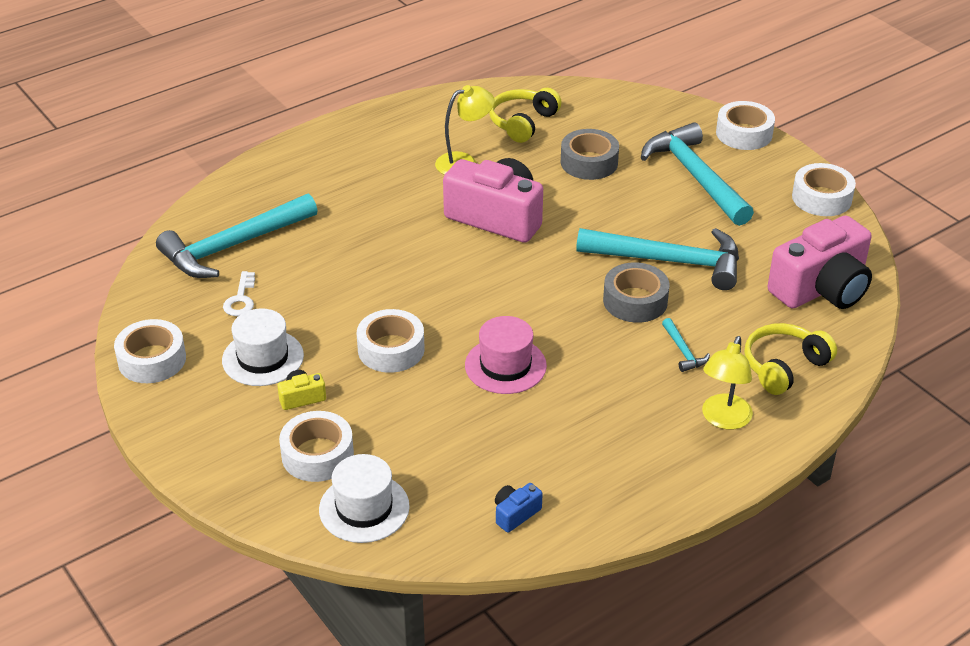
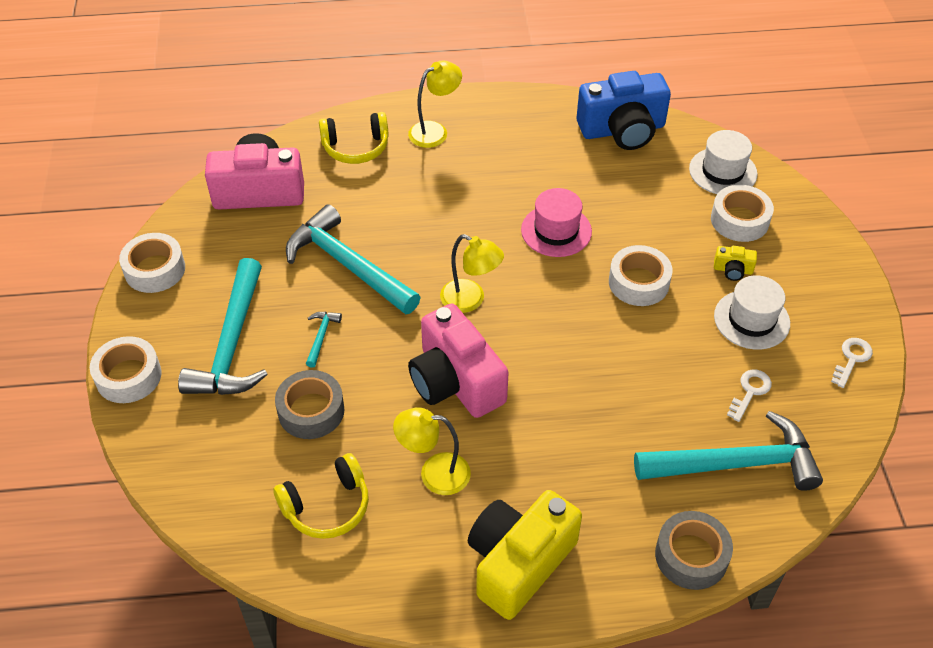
camera: 150 degrees left, 10 degrees up
(152, 360) = (852, 359): white tape -> white key
(366, 141) = (519, 562): none -> yellow camera
(515, 514) = (622, 130): blue camera -> blue camera, size x2.43
(535, 276) = (470, 300): none -> yellow lamp
(635, 301) = (410, 242): grey tape -> grey tape (691, 556)
(683, 351) = (414, 187): turquoise hammer -> turquoise hammer (321, 337)

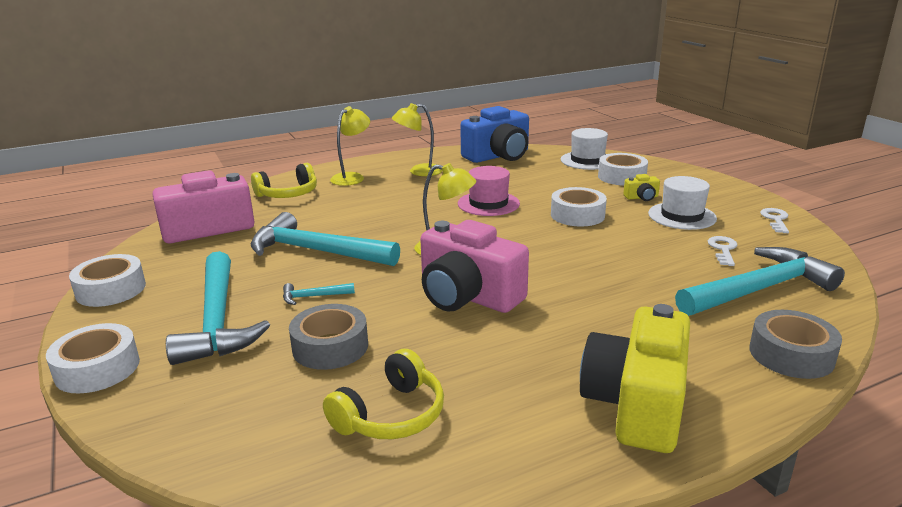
camera: 20 degrees left, 25 degrees down
(321, 337) = (313, 296): turquoise hammer -> turquoise hammer turned 90 degrees counterclockwise
(434, 473) = (493, 360): yellow lamp -> yellow lamp (419, 171)

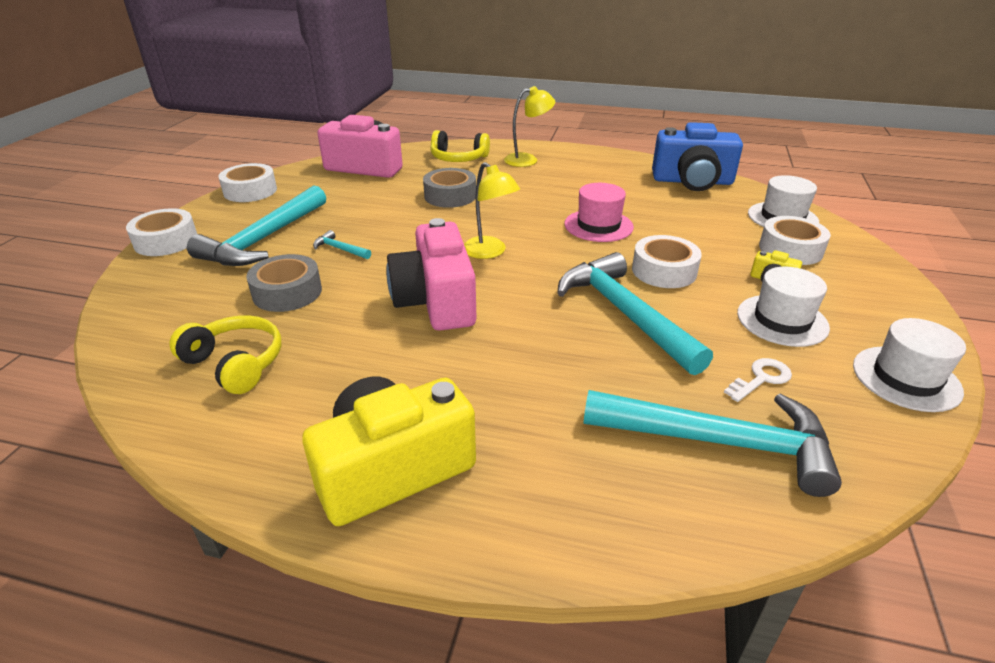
camera: 40 degrees right, 10 degrees up
(317, 251) = (400, 214): turquoise hammer -> turquoise hammer (625, 314)
(391, 415) = (235, 363): yellow headphones -> yellow headphones turned 135 degrees counterclockwise
(419, 171) = (590, 173): yellow lamp -> none
(775, 219) = (906, 378): white key -> white hat
(791, 354) = (618, 527): grey tape -> grey tape (450, 196)

